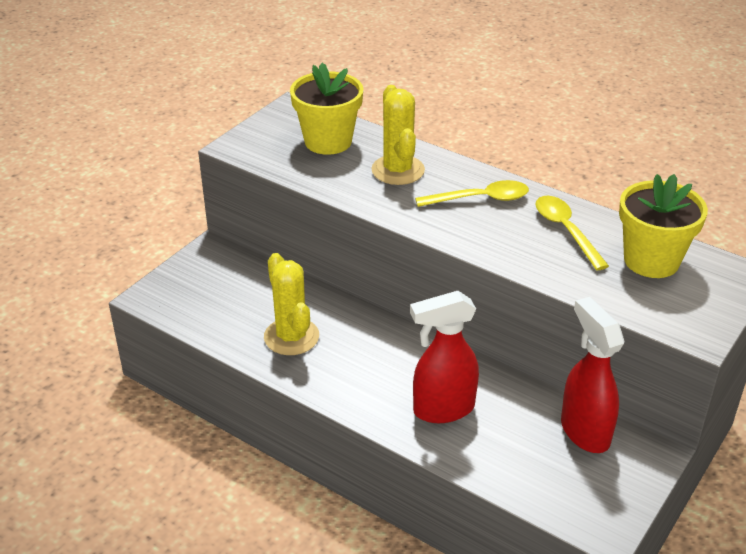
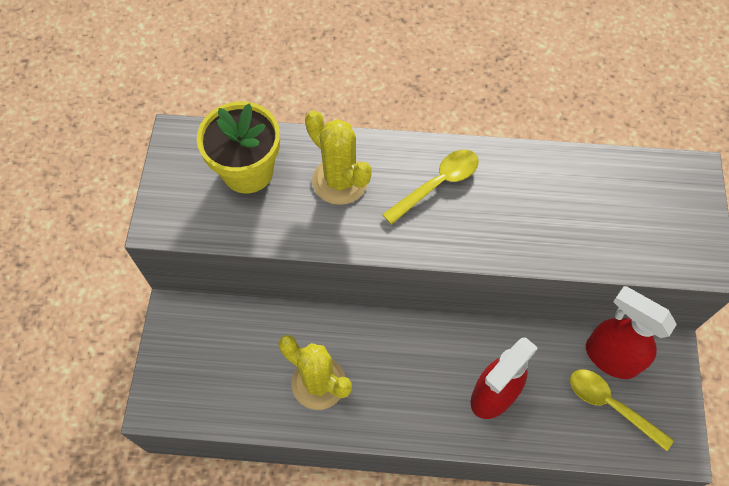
camera: 30 degrees left, 25 degrees up
(566, 231) = (533, 190): yellow spoon -> yellow spoon (610, 405)
(651, 260) = (621, 193): yellow flower pot -> none

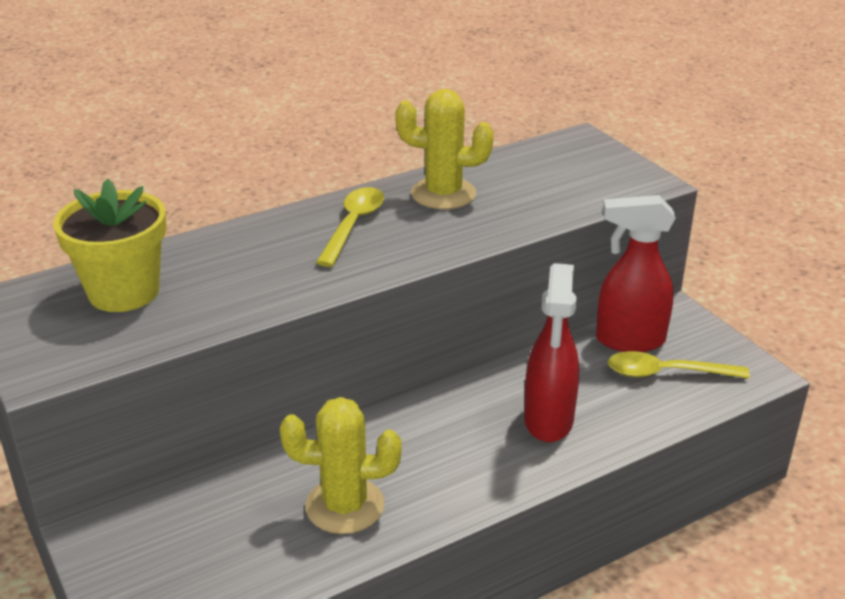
camera: 35 degrees left, 30 degrees down
(340, 181) = (243, 260): yellow cactus -> yellow cactus (443, 194)

